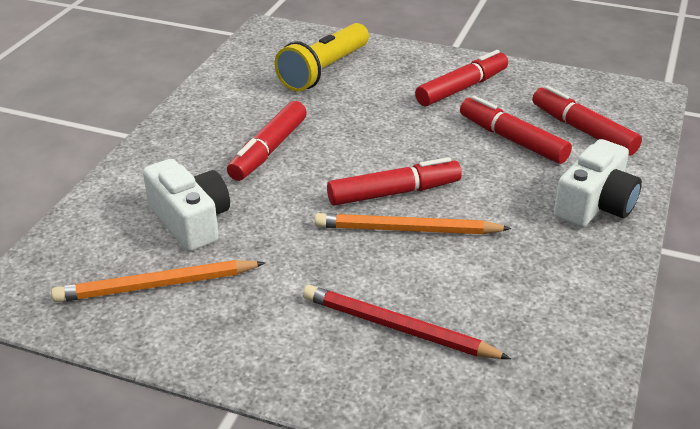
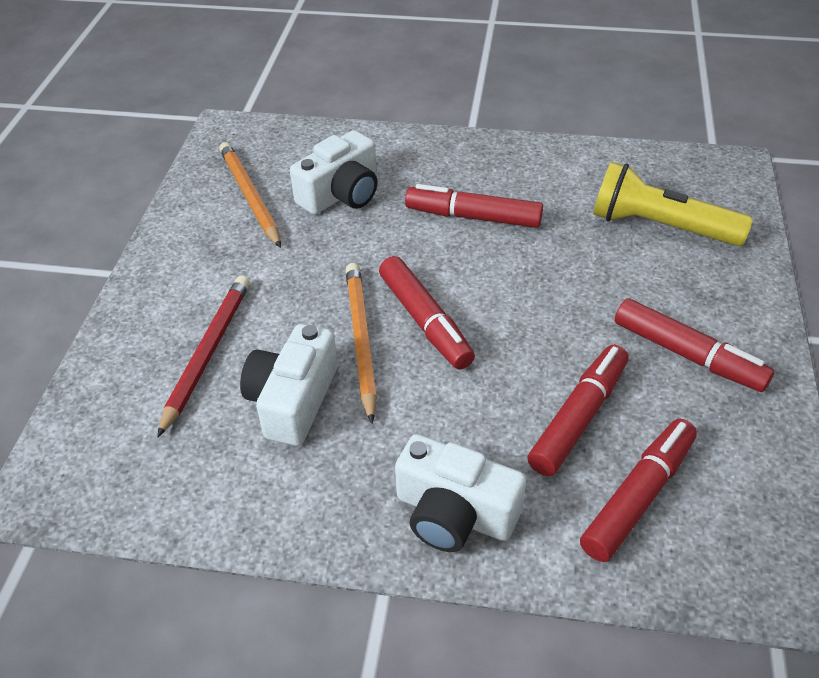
camera: 80 degrees right, 10 degrees up
(471, 275) = (293, 400): none -> white camera

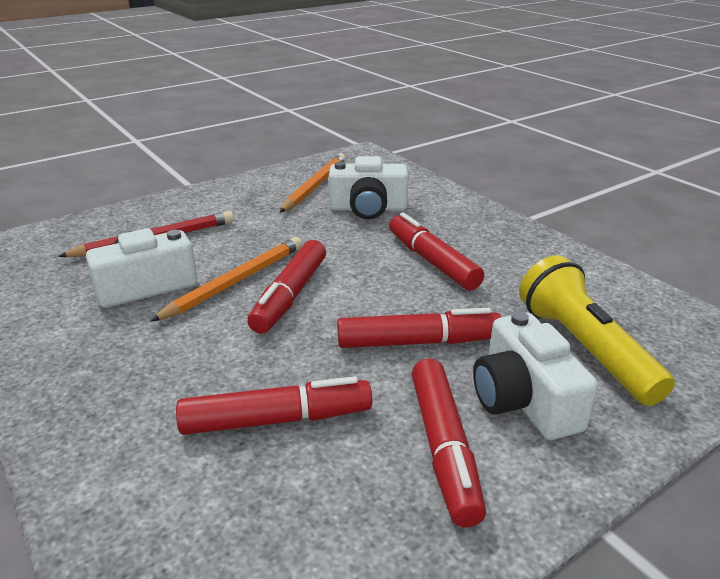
camera: 45 degrees right, 15 degrees down
(454, 513) = (97, 407): white camera -> white camera (524, 400)
(638, 496) = (215, 507): red marker -> red marker (418, 342)

